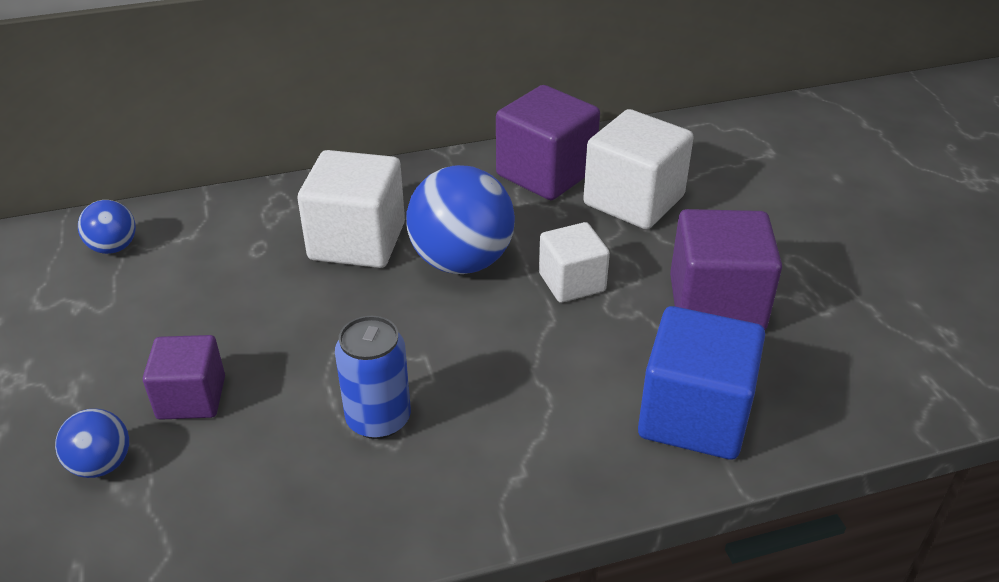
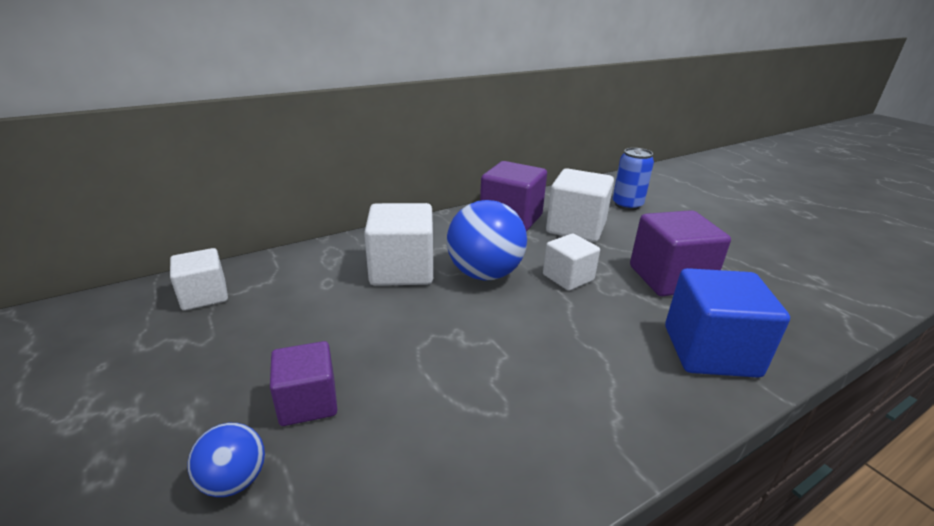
camera: 15 degrees left, 10 degrees down
(113, 247) = (204, 296): blue ball -> white cube
(378, 419) = (480, 392): blue can -> blue can (627, 205)

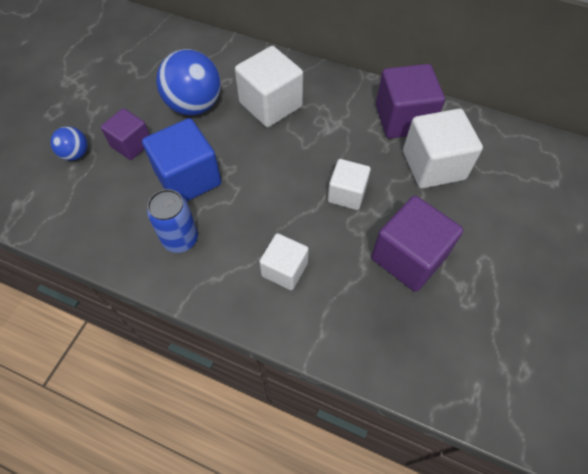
camera: 55 degrees right, 30 degrees up
(204, 296) = (170, 46): white cube -> white cube (284, 269)
(484, 274) = (306, 147): blue ball -> blue ball (194, 105)
(627, 205) = (524, 182): blue can -> blue can (180, 239)
(710, 351) = (326, 310): blue cube -> blue cube (188, 178)

